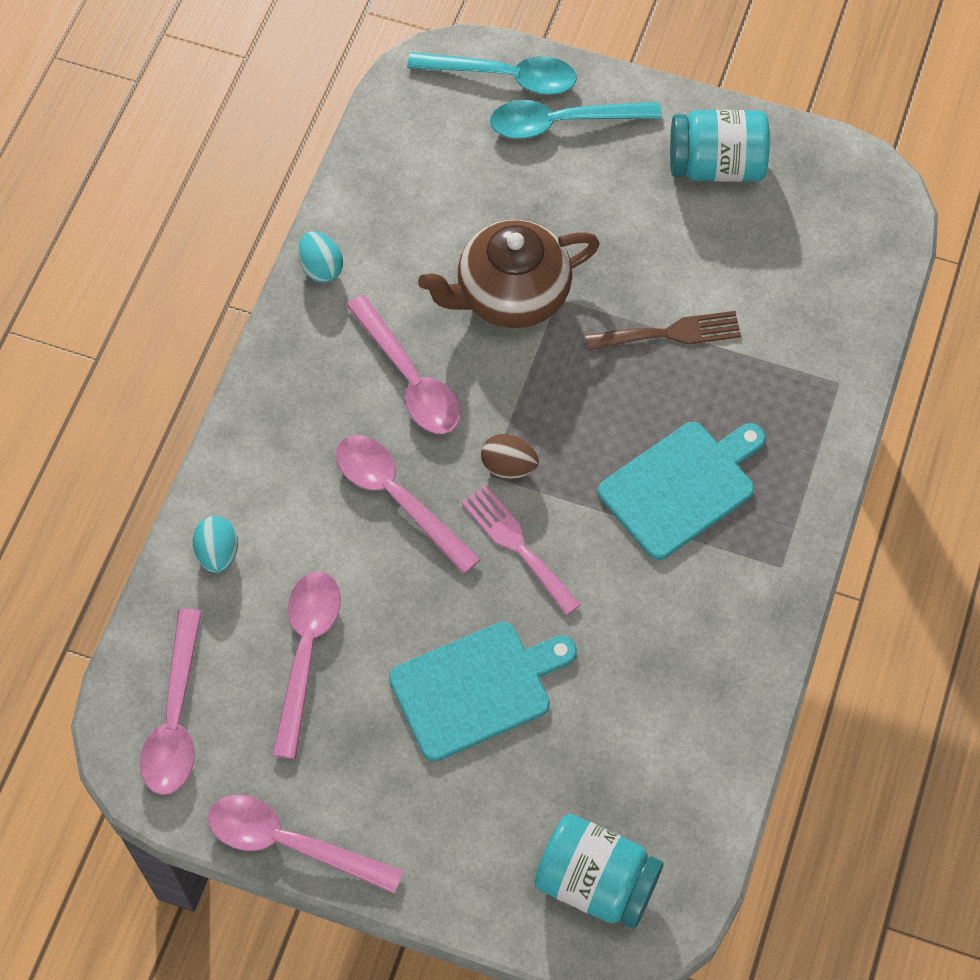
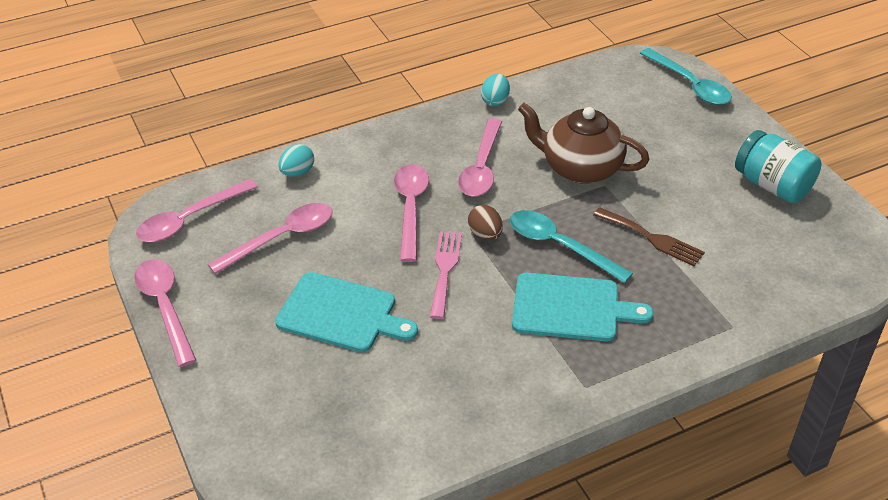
camera: 45 degrees right, 20 degrees down
(562, 123) = (700, 119): turquoise spoon -> turquoise spoon (560, 246)
(596, 882) = (282, 450): turquoise jar -> none

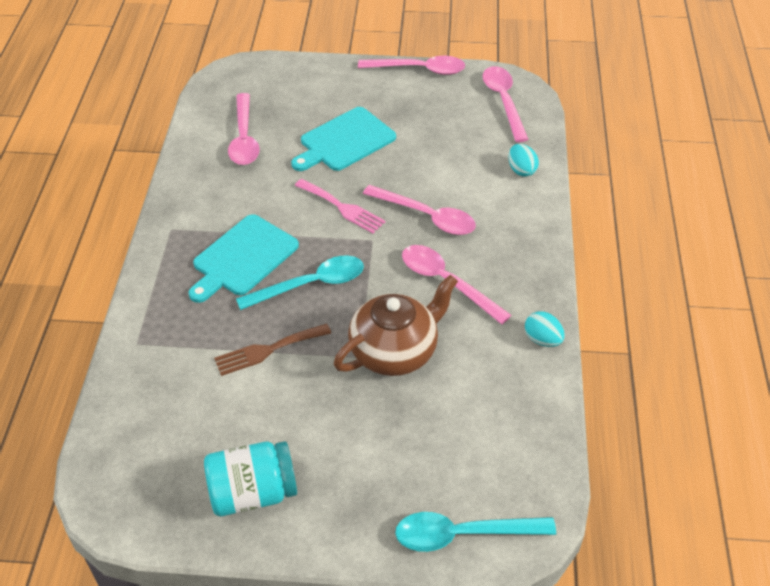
camera: 120 degrees right, 5 degrees up
(281, 238) = (447, 138): pink spoon -> pink spoon (244, 138)
(485, 235) = (361, 246): brown egg -> none

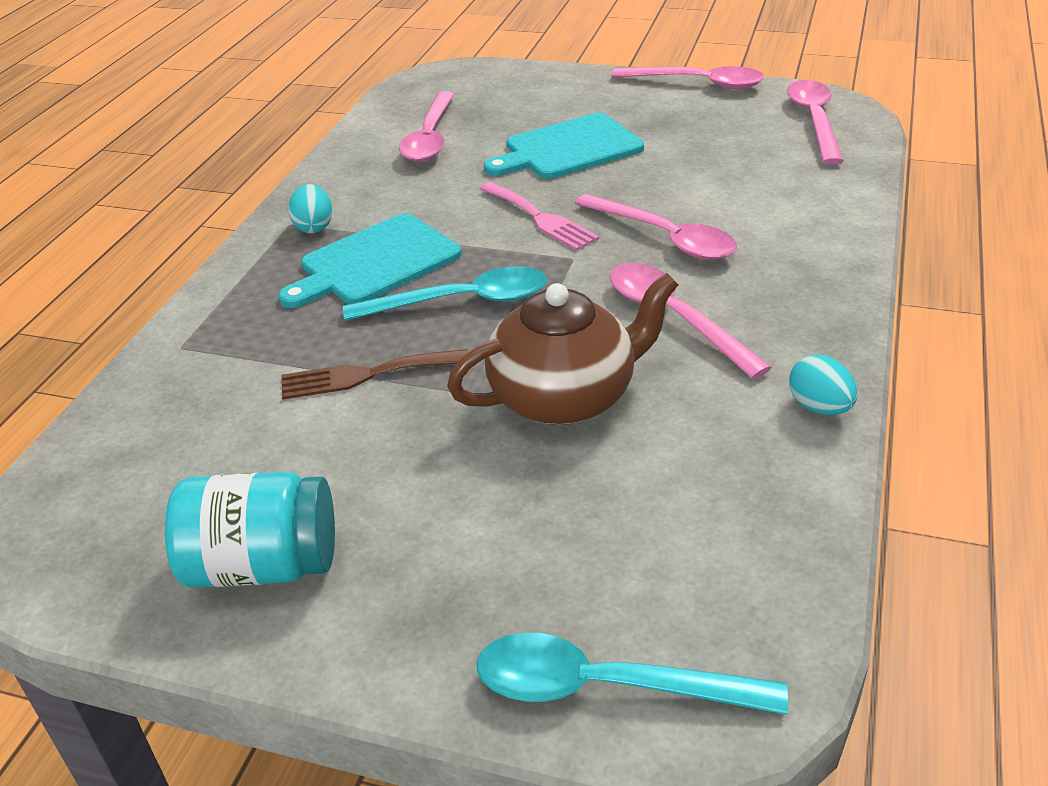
camera: 15 degrees right, 10 degrees down
(521, 170) = (826, 195): turquoise egg -> turquoise egg (314, 227)

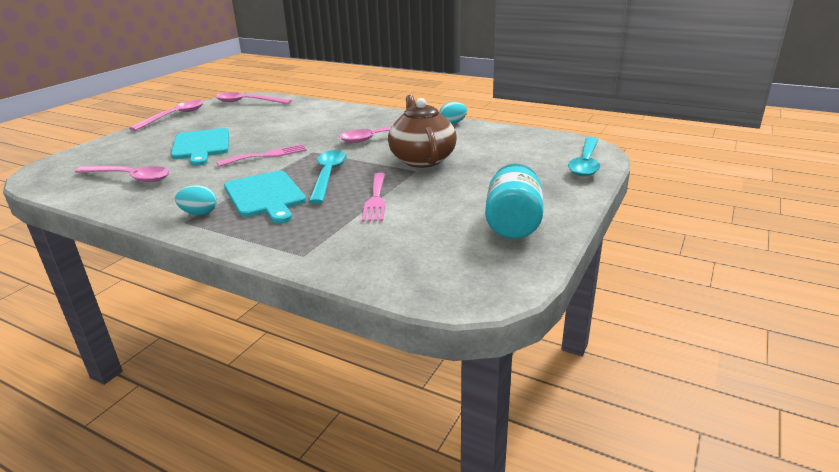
camera: 80 degrees left, 10 degrees down
(366, 375) = (376, 199): brown fork -> pink fork
(664, 237) = (314, 134): pink spoon -> none

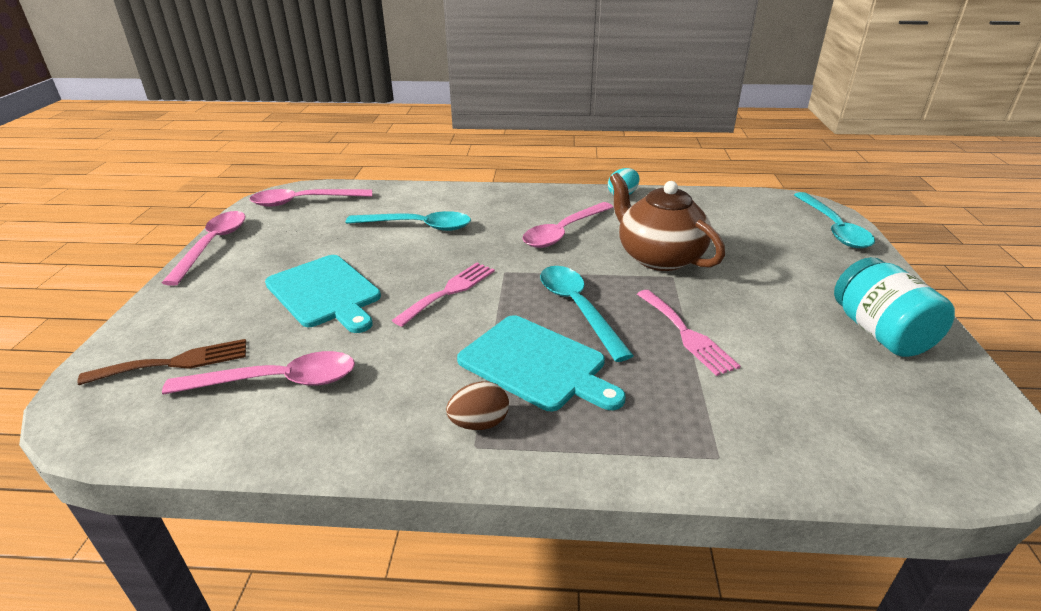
camera: 25 degrees left, 5 degrees up
(96, 162) = (175, 363): none -> brown fork
(199, 213) = (479, 423): turquoise egg -> brown egg
(294, 122) = (418, 226): none -> turquoise spoon

